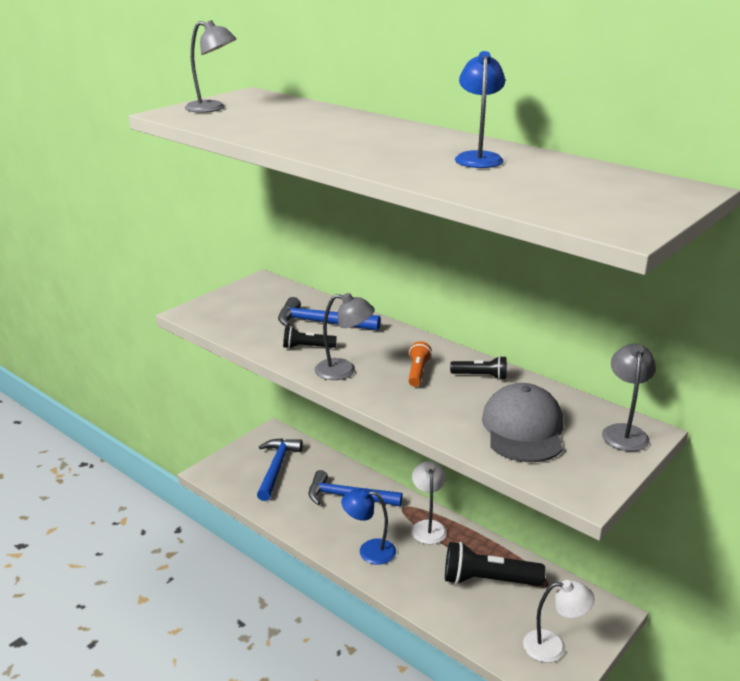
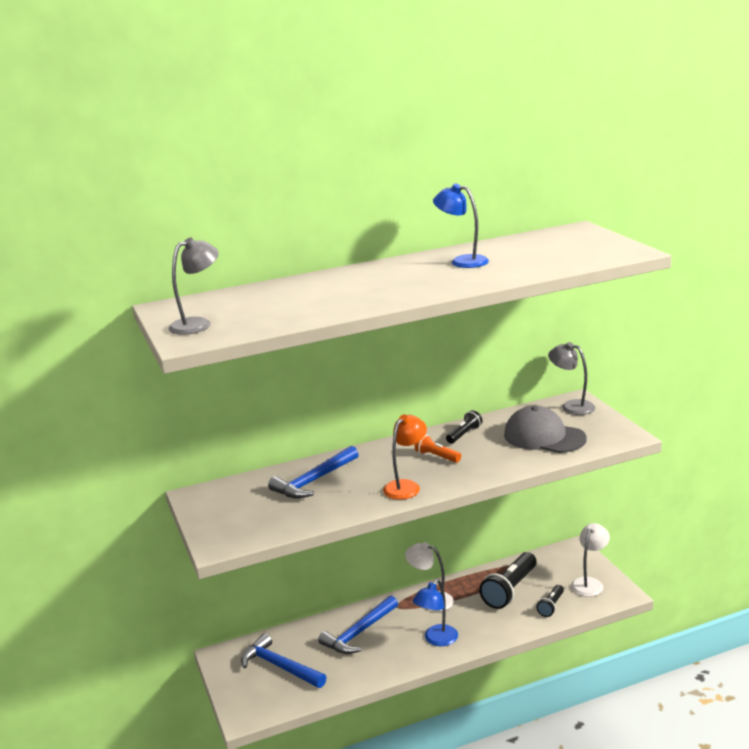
camera: 60 degrees left, 5 degrees down
(307, 347) = (351, 495): black flashlight -> black flashlight (551, 606)
(344, 370) = (406, 486): grey lamp -> orange lamp

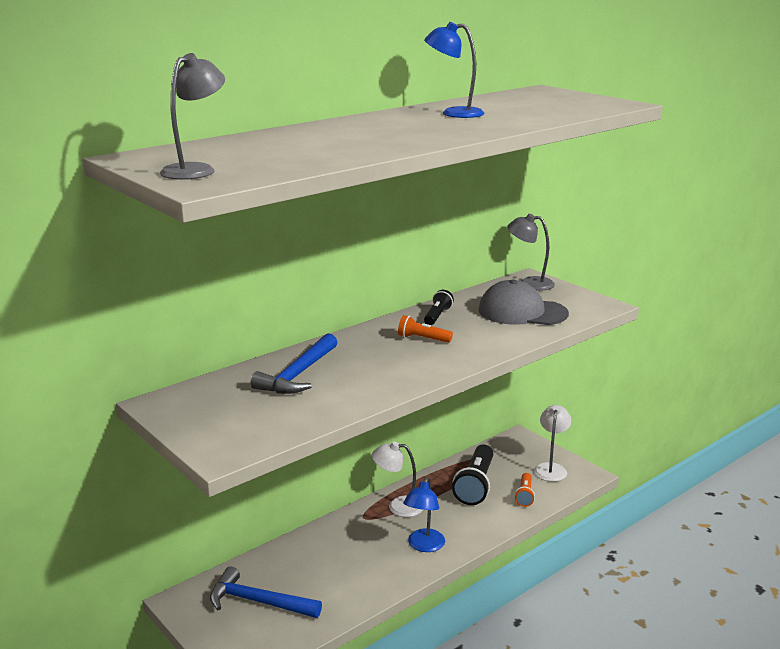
camera: 20 degrees left, 0 degrees up
(359, 633) = (335, 551): blue hammer -> none
(406, 486) = (409, 370): orange lamp -> none
(551, 606) = (525, 495): black flashlight -> orange flashlight

